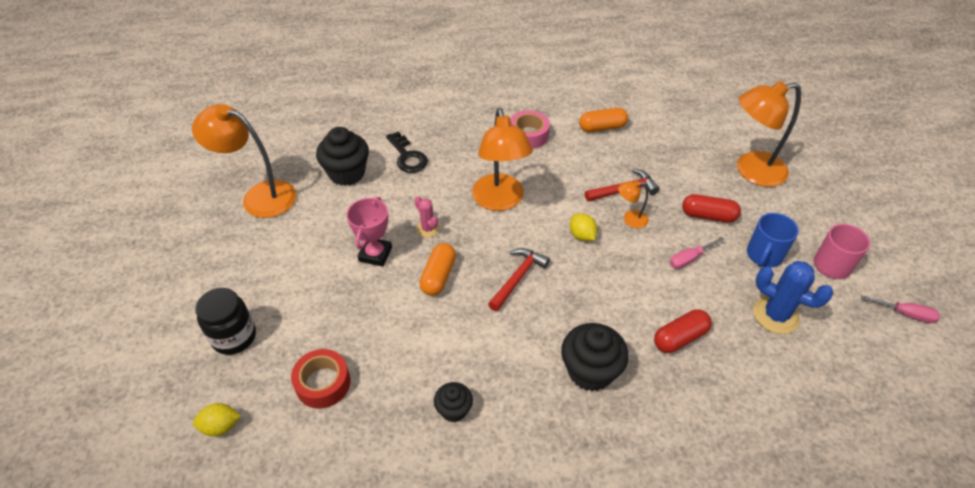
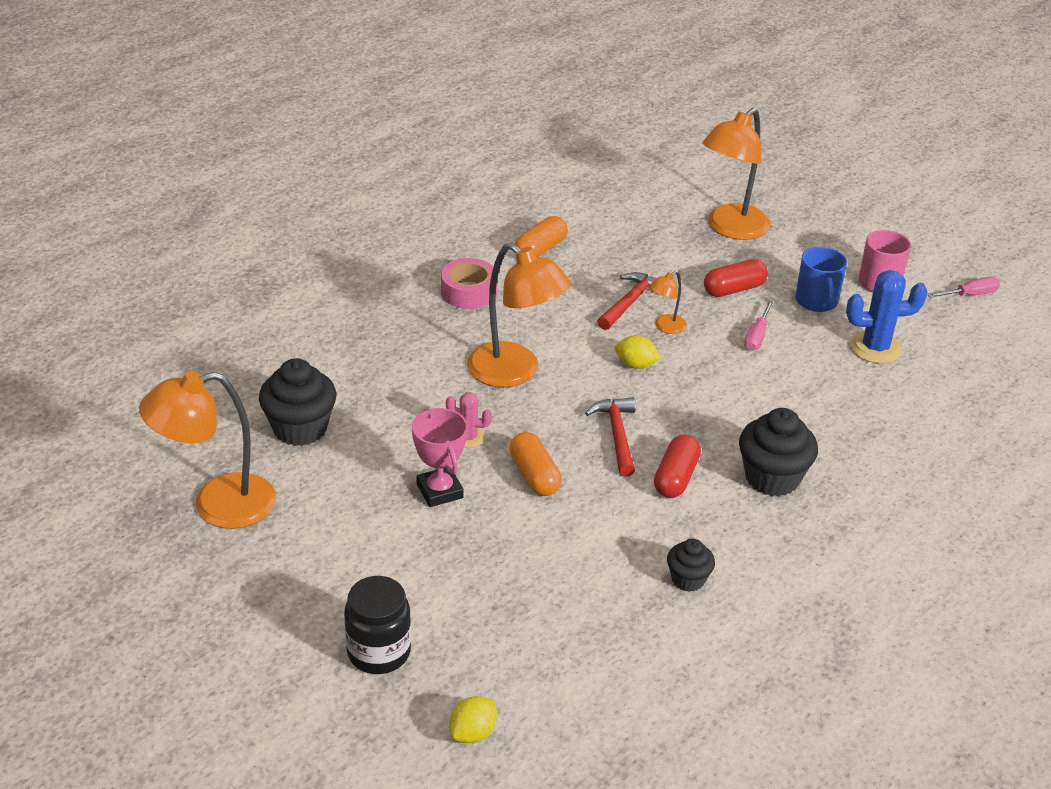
camera: 40 degrees left, 10 degrees down
(323, 383) = (532, 634): red tape -> none
(407, 156) = (353, 377): black key -> none
(680, 338) = (817, 408): red capsule -> red capsule (675, 478)

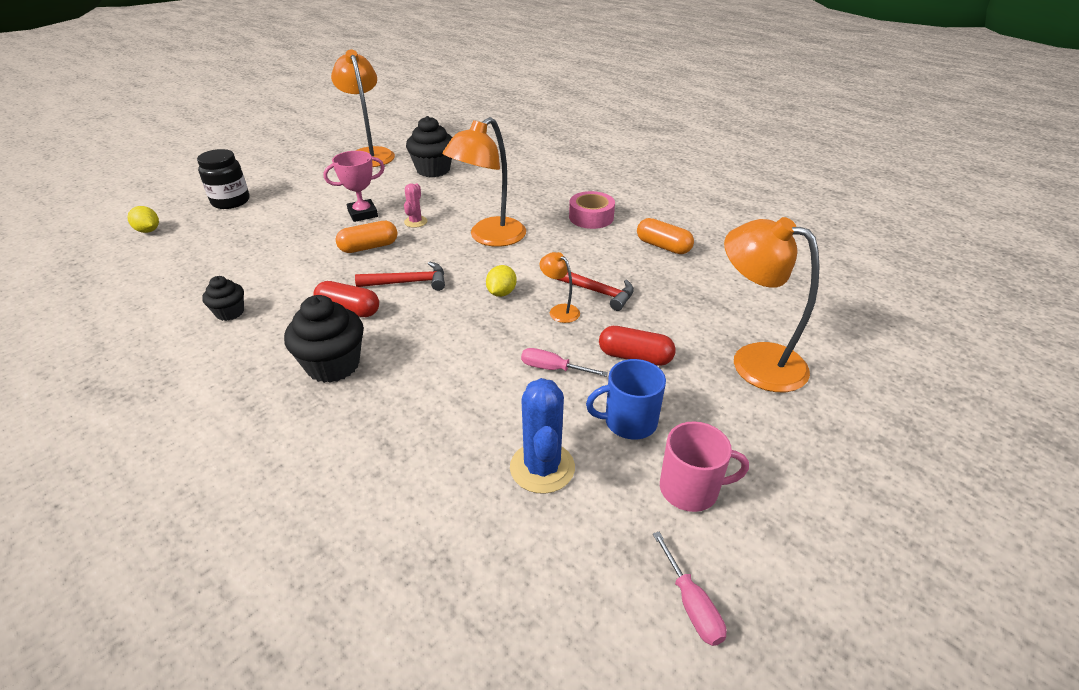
camera: 90 degrees right, 0 degrees up
(734, 289) = (635, 357): red capsule -> red capsule turned 45 degrees counterclockwise

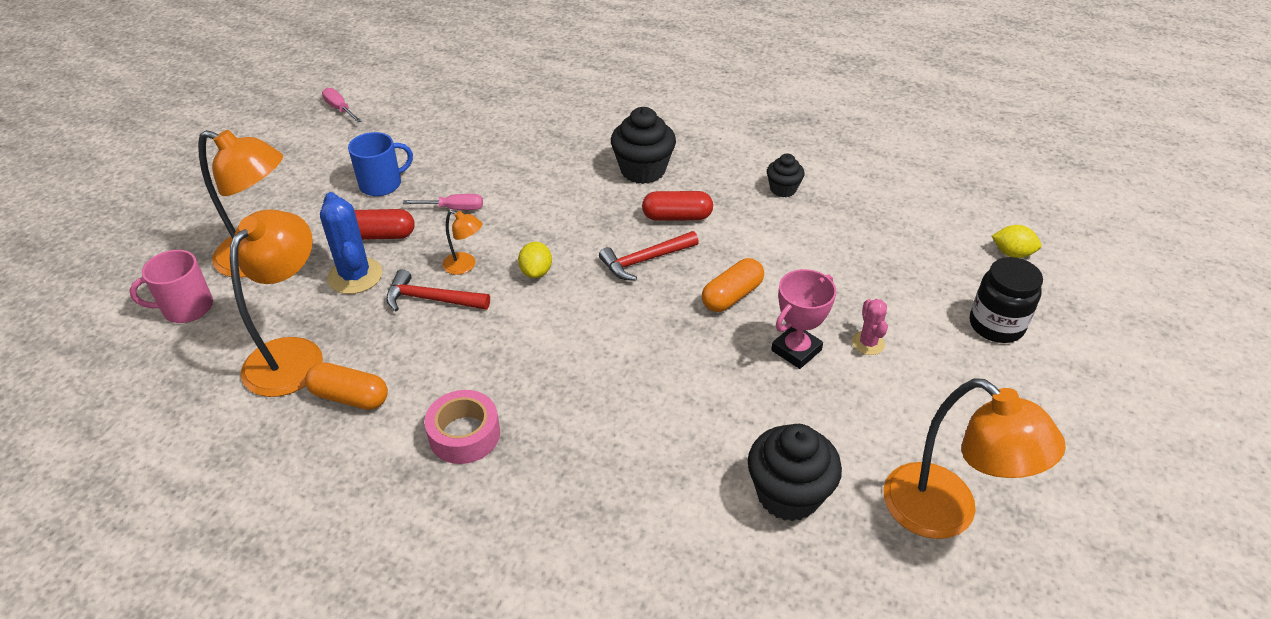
camera: 160 degrees right, 5 degrees up
(415, 222) = (712, 354): pink cactus -> pink cactus (868, 343)
(489, 238) = (594, 351): orange lamp -> orange lamp (293, 354)
(542, 467) = (441, 145): blue cactus -> blue cactus (355, 276)
(690, 489) = (335, 155): pink mug -> pink mug (186, 308)

